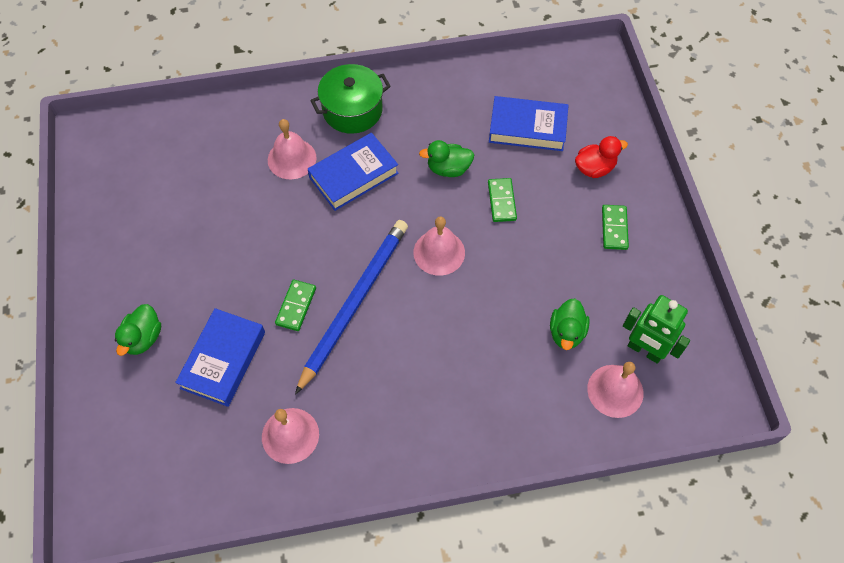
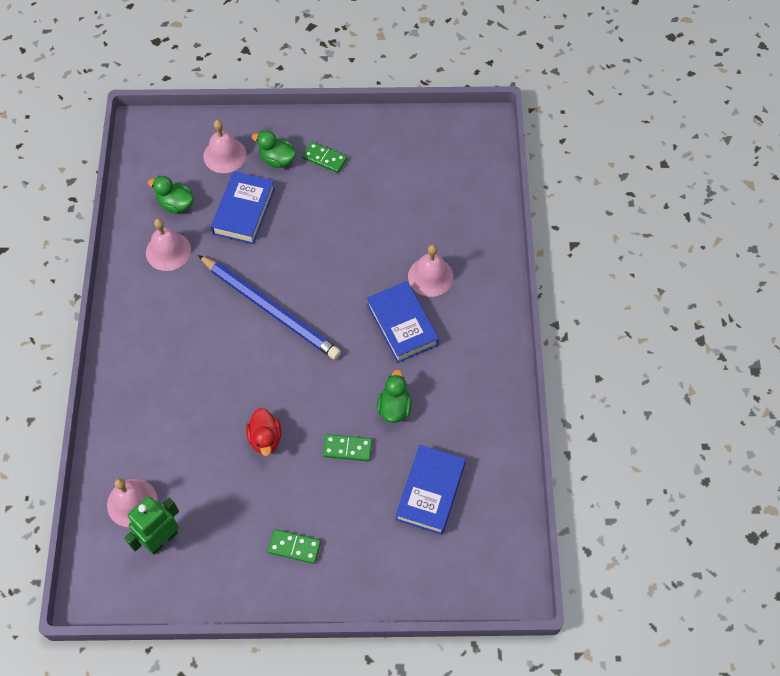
camera: 100 degrees right, 0 degrees up
(223, 360) = (244, 211): blue book -> blue book turned 75 degrees clockwise
(296, 306) = (278, 265): green domino -> green domino (324, 158)
(352, 110) = (479, 333): green pot -> none
(439, 252) = (304, 383): pink bell -> pink bell (225, 155)
(566, 332) = (197, 475): green duck -> green duck (176, 204)
(594, 168) = (368, 546): red duck -> red duck (265, 439)

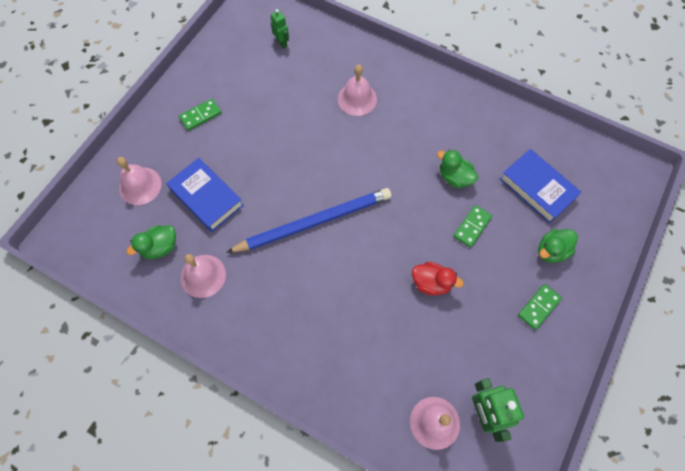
camera: 60 degrees left, 5 degrees up
(277, 160) = (175, 149): green duck -> green duck (551, 251)
(402, 325) = (387, 137): blue book -> none
(453, 177) = (282, 43): none -> green robot

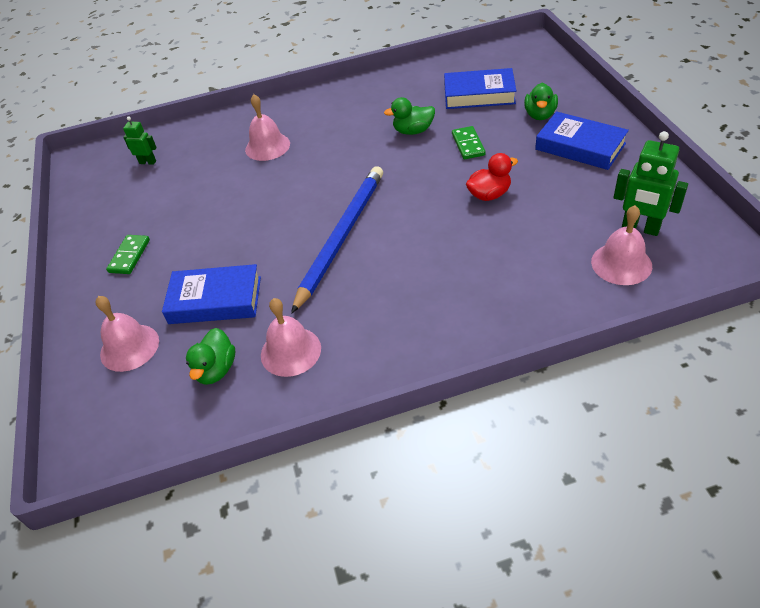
camera: 40 degrees left, 20 degrees down
(539, 307) = (580, 146): green domino -> blue book

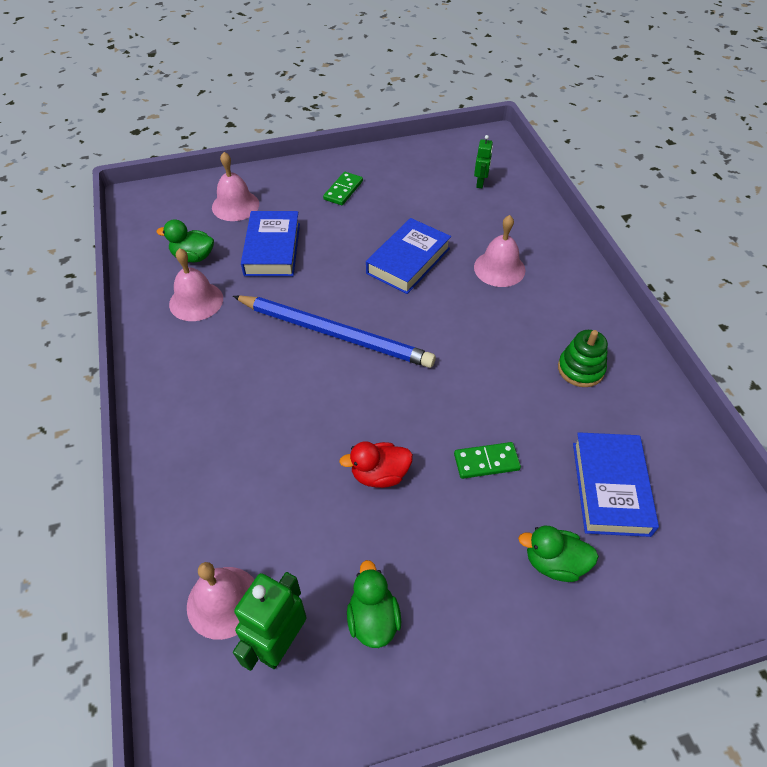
camera: 85 degrees right, 5 degrees up
(129, 256) = (343, 190): green domino -> green domino turned 75 degrees counterclockwise
(379, 106) = (580, 369): none -> green stacking toy
(413, 131) = (521, 403): green duck -> green duck (373, 619)
(489, 194) = (379, 474): red duck -> red duck turned 105 degrees clockwise
(580, 146) = (469, 604): blue book -> blue book (408, 261)

